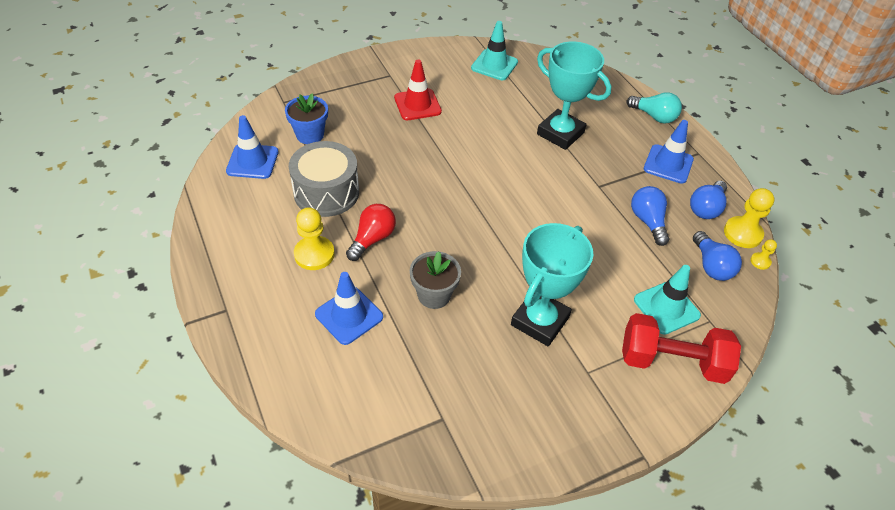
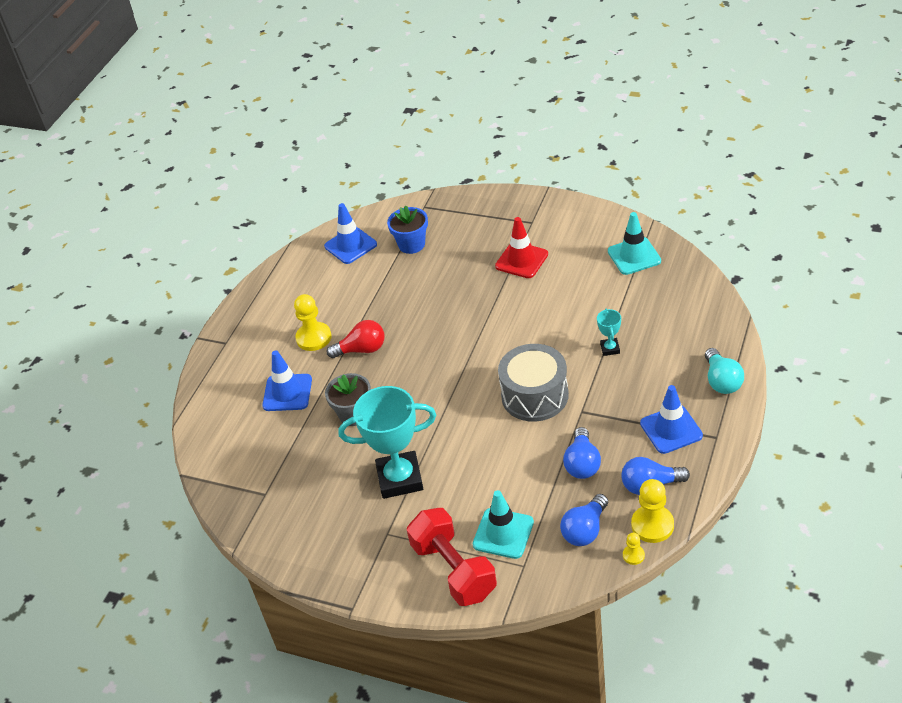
camera: 55 degrees right, 5 degrees down
(326, 192) = (372, 297): grey drum -> grey drum (535, 395)
(560, 133) = (610, 348): turquoise trophy -> turquoise trophy, size x0.44
(648, 221) = (582, 463): blue light bulb -> blue light bulb turned 150 degrees clockwise

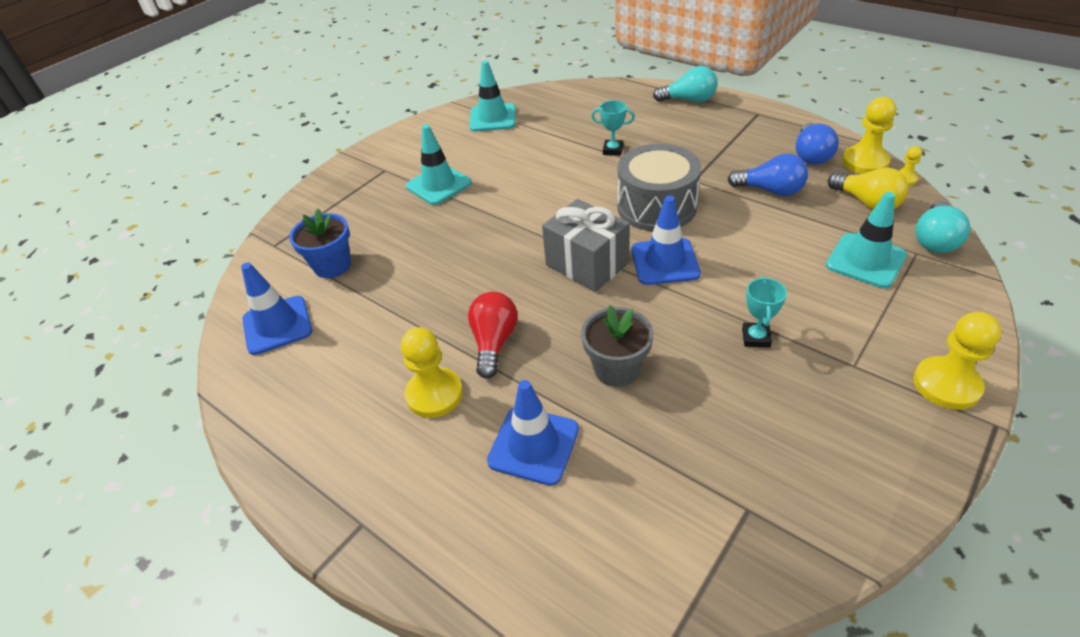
camera: 75 degrees left, 0 degrees up
(381, 583) = (946, 384): none -> yellow pawn
(400, 479) = (756, 337): turquoise trophy -> turquoise trophy, size x0.44
(451, 373) = (587, 264): none -> grey gift
(454, 570) = (923, 310): red dumbbell -> none
(521, 260) = (438, 185): red traffic cone -> turquoise traffic cone
(544, 577) = (934, 240): none -> turquoise light bulb
(585, 530) = (866, 202): blue light bulb -> yellow light bulb
(671, 429) = (740, 134): blue traffic cone -> blue traffic cone (665, 262)

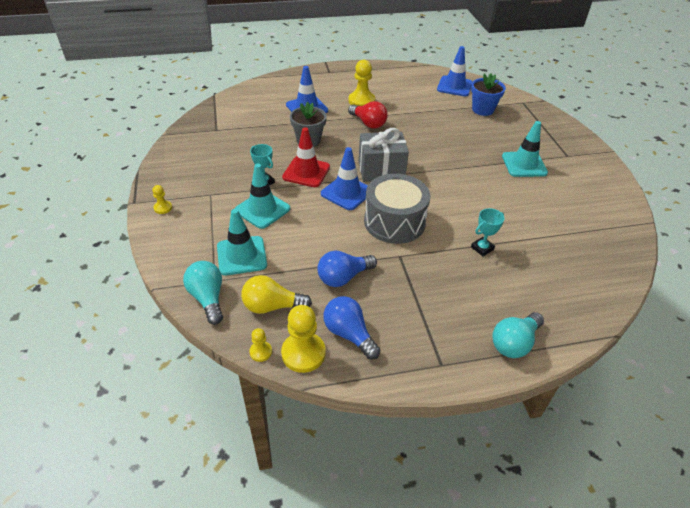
camera: 125 degrees right, 0 degrees up
(493, 118) = (598, 225): turquoise traffic cone -> turquoise traffic cone (262, 209)
(682, 318) = (306, 172): none -> red traffic cone
(946, 384) = (163, 208): yellow pawn -> yellow pawn, size x0.51

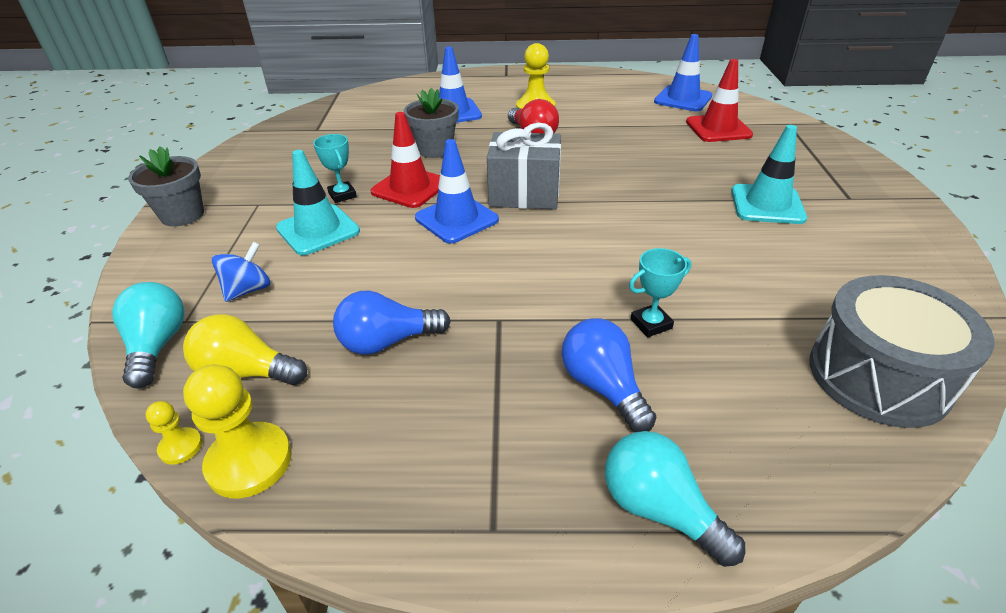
camera: 15 degrees right, 5 degrees down
(163, 208) = (182, 215): yellow pawn -> grey flower pot
(241, 256) = (248, 290): turquoise traffic cone -> blue spinning top
(349, 334) = (347, 439): blue light bulb -> blue light bulb (603, 387)
(394, 222) = (513, 267): grey drum -> grey drum (878, 376)
(482, 110) = (718, 128): blue flower pot -> red traffic cone
(514, 343) = (659, 509): turquoise light bulb -> turquoise light bulb turned 75 degrees clockwise

